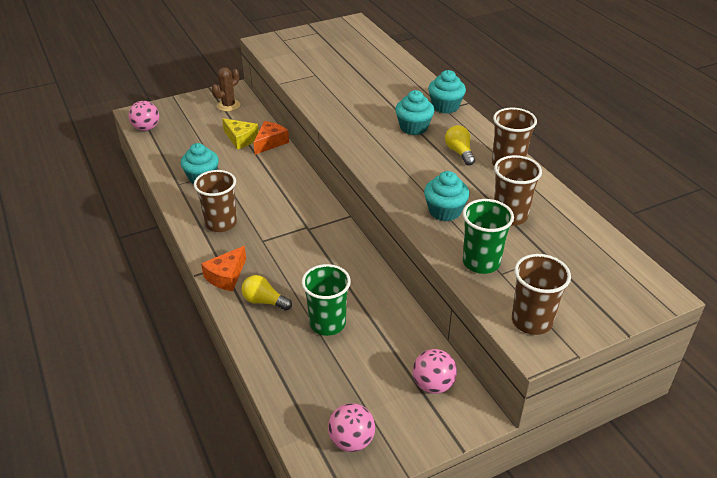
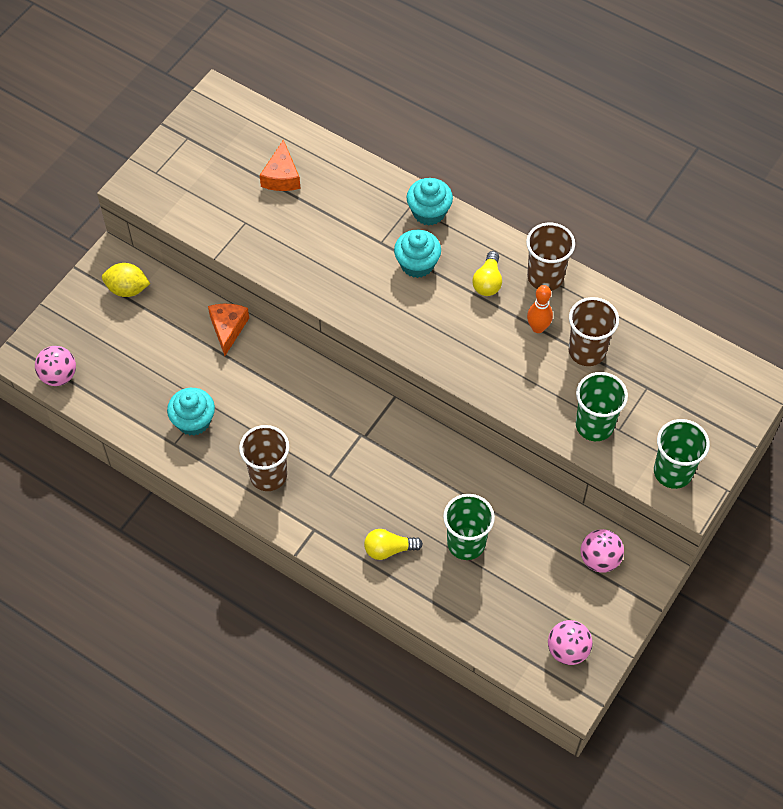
camera: 30 degrees left, 20 degrees up
(226, 276) = (328, 539): orange cheese -> orange cheese (281, 176)
(228, 105) = (127, 289): brown cactus -> yellow lemon
(241, 139) = (188, 339): yellow cheese -> none
(444, 211) = (524, 375): turquoise cupcake -> none
(459, 152) = (488, 281): yellow light bulb -> yellow light bulb turned 120 degrees counterclockwise
(479, 189) = (538, 328): none -> orange bowling pin
(531, 321) = (673, 472): brown cup -> green cup

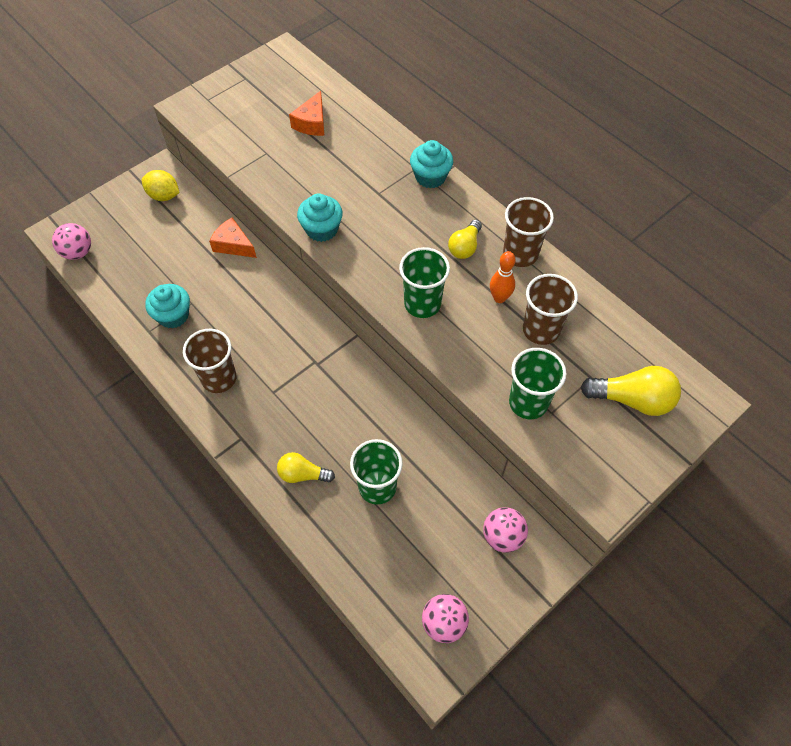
camera: 15 degrees right, 0 degrees up
(228, 328) = (233, 245): orange cheese -> orange cheese turned 75 degrees counterclockwise
(417, 264) = (404, 218): turquoise cupcake -> turquoise cupcake (321, 229)
(673, 472) = (596, 469): green cup -> green cup (422, 304)
(689, 399) = (632, 399): none -> yellow light bulb

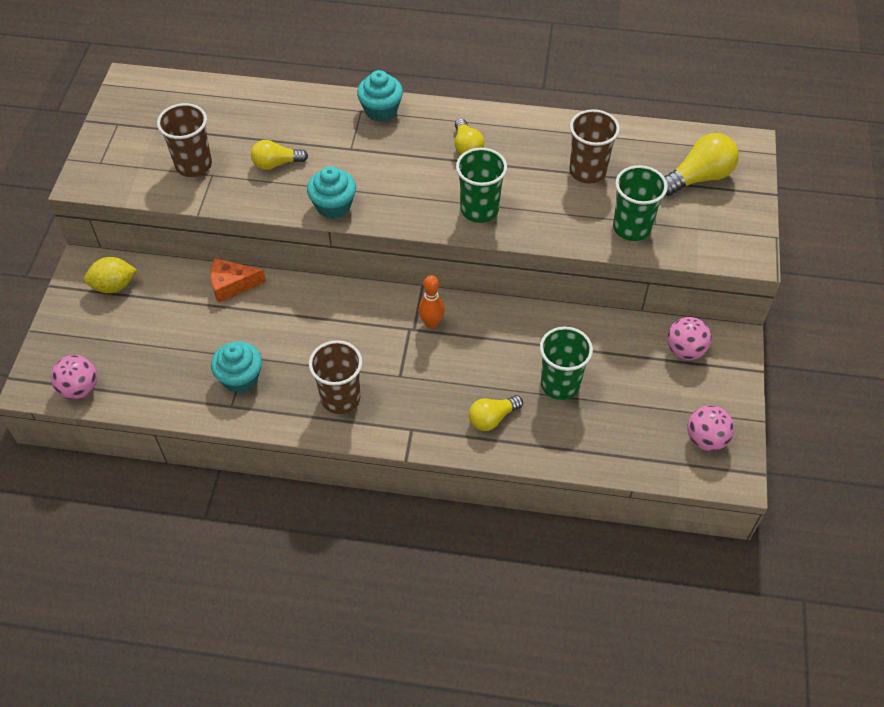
camera: 40 degrees left, 5 degrees down
(312, 123) = (227, 126): orange cheese -> none
(316, 172) = (276, 164): none -> yellow light bulb
(499, 298) = (533, 168): orange bowling pin -> orange bowling pin (431, 323)
(520, 254) = (515, 126): brown cup -> brown cup (193, 165)

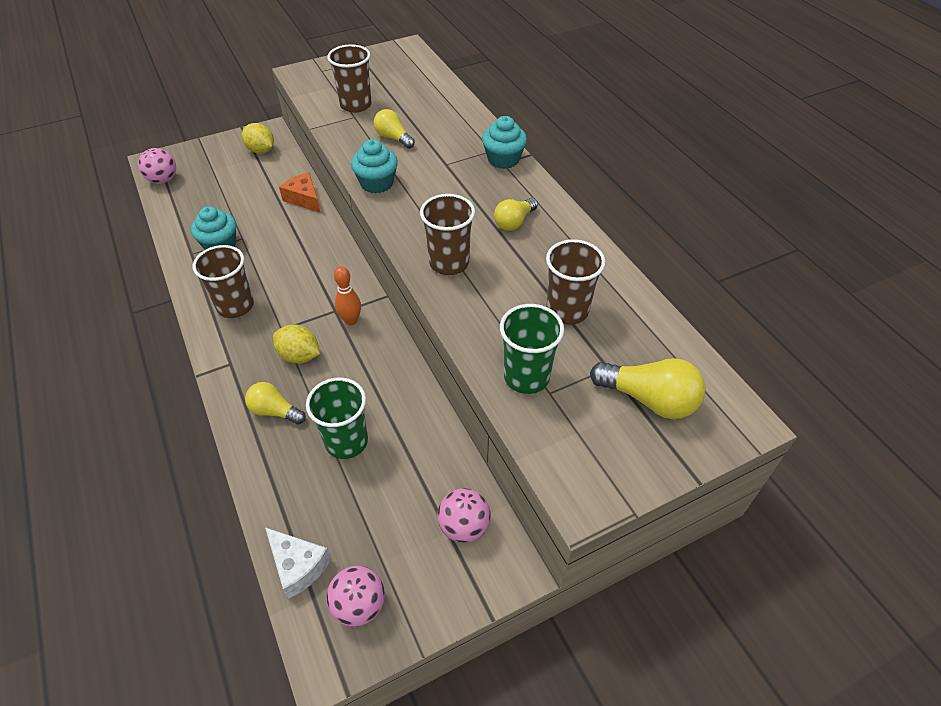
camera: 55 degrees right, 5 degrees down
(443, 376) = (299, 356): none -> yellow lemon
(479, 210) = (449, 263): green cup -> brown cup
(650, 462) = (298, 565): none -> white cheese

